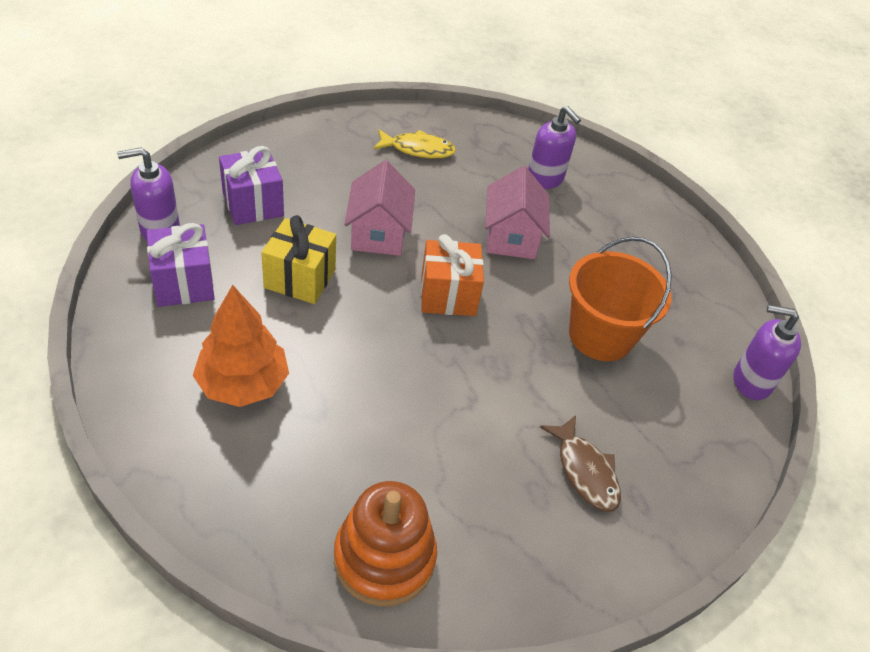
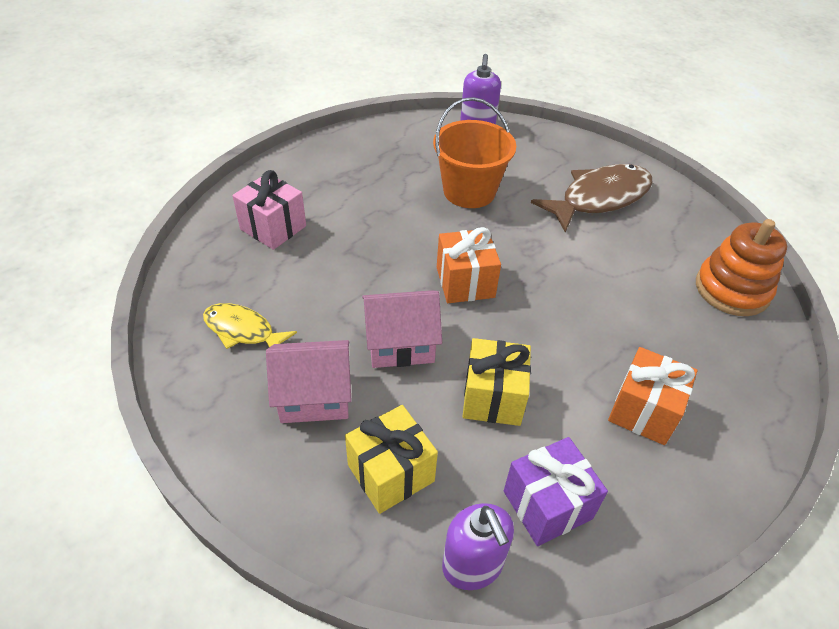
camera: 95 degrees left, 0 degrees up
(243, 384) = (643, 411): orange tree -> orange gift
(253, 204) = (391, 473): purple gift -> yellow gift
(418, 149) = (242, 331): yellow fish -> yellow fish turned 60 degrees counterclockwise
(511, 237) = (370, 246): pink house -> pink house (314, 397)
(545, 179) = (273, 227): purple soap dispenser -> pink gift
(585, 471) = (599, 198): brown fish -> brown fish, size x1.70

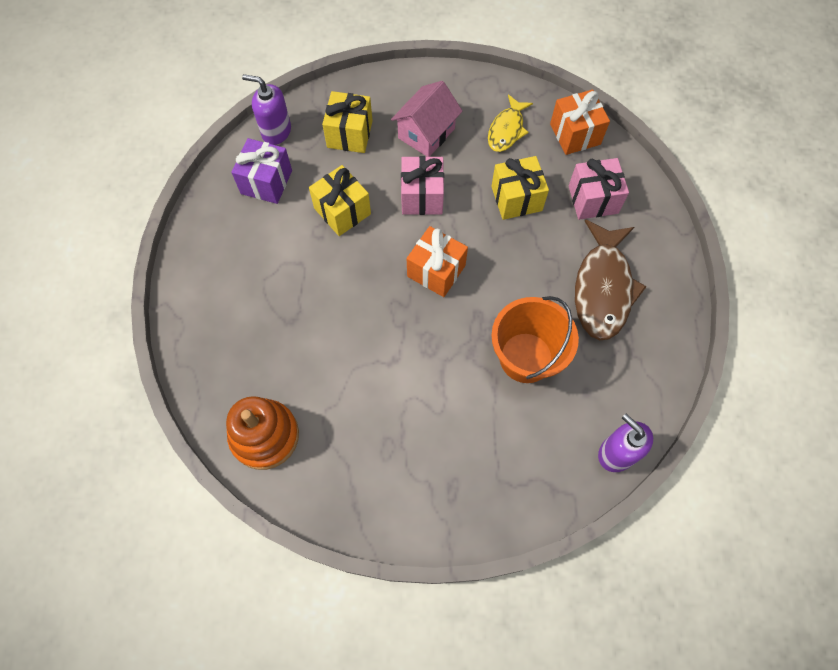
camera: 135 degrees right, 20 degrees up
(242, 331) = (507, 130): yellow fish -> yellow fish turned 135 degrees clockwise
(326, 275) = (516, 198): none -> yellow gift
(400, 344) = (422, 196): pink house -> pink gift
(599, 198) = (431, 451): brown fish -> brown fish (603, 288)
(643, 411) = (257, 275): orange gift -> orange gift (575, 134)

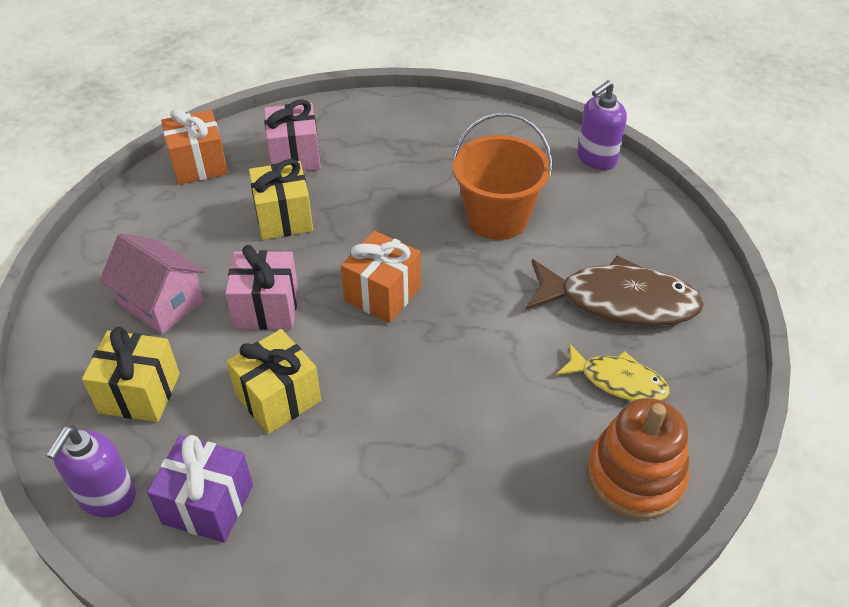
camera: 90 degrees left, 20 degrees down
(507, 130) = (177, 223): yellow fish -> yellow fish (618, 381)
(603, 288) = (410, 155): brown fish -> brown fish (619, 301)

